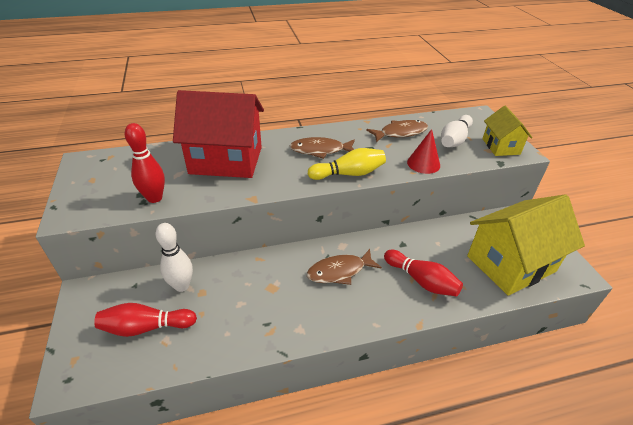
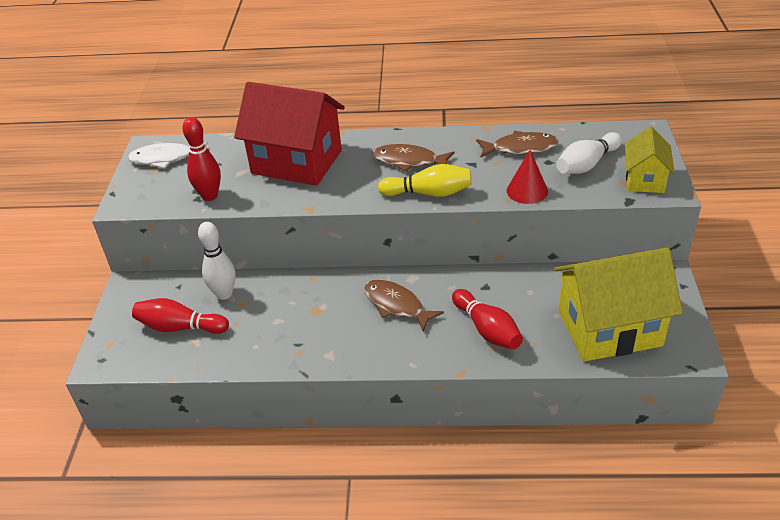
camera: 20 degrees right, 0 degrees up
(102, 169) = (165, 158): none -> white fish
(339, 271) = (396, 305): brown fish -> brown fish turned 45 degrees clockwise

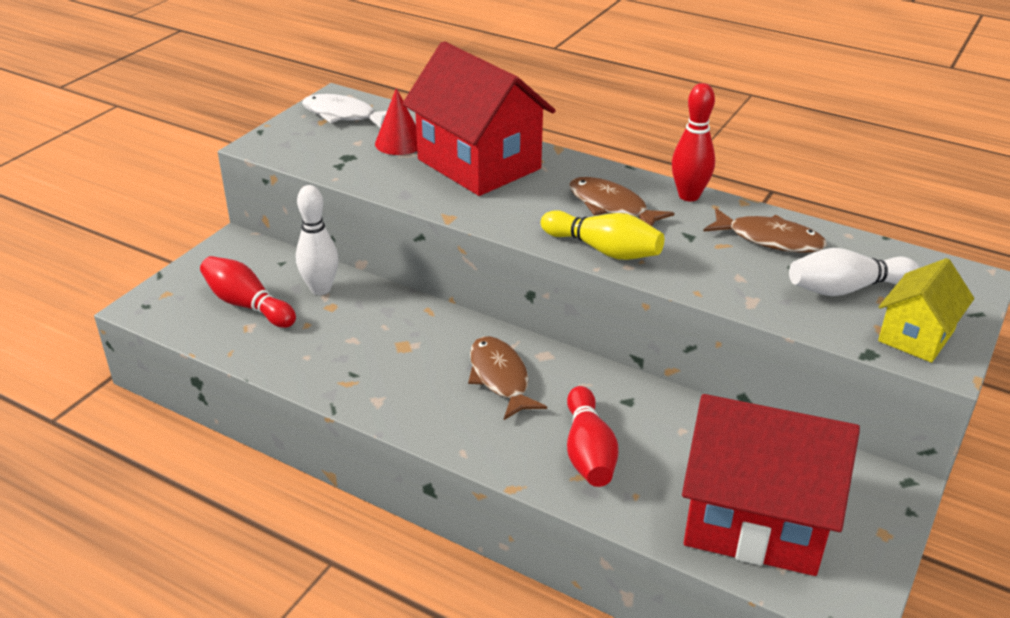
camera: 25 degrees right, 5 degrees down
(210, 196) = (354, 167): red bowling pin -> red bowling pin (689, 196)
(527, 191) = (734, 291): red cone -> red cone (399, 143)
(609, 328) = (755, 520): yellow house -> red house

